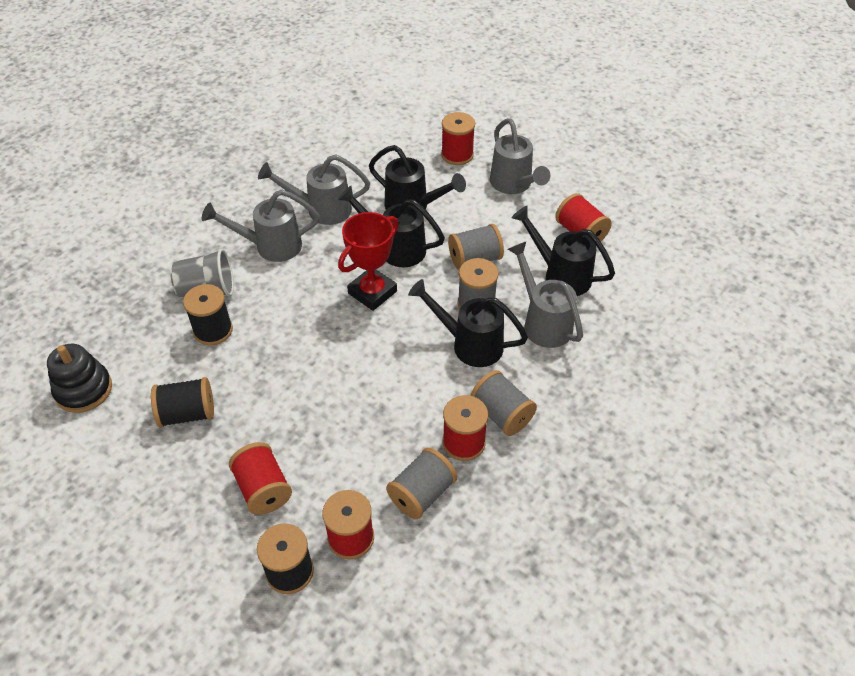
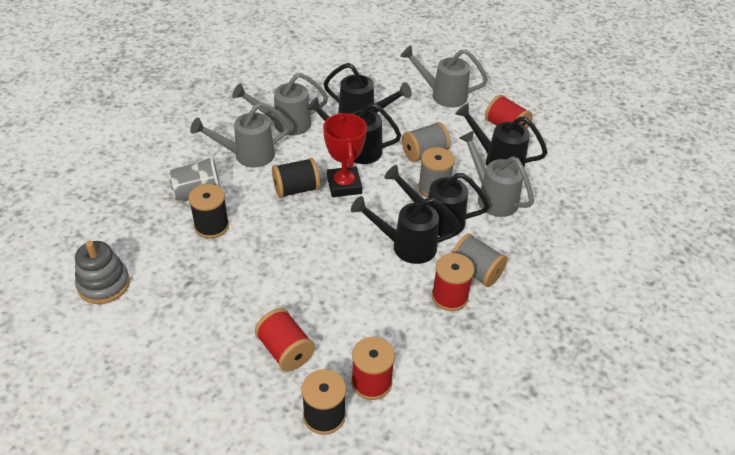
camera: 10 degrees left, 5 degrees down
(83, 390) = (104, 284): black stacking toy -> grey stacking toy
(187, 414) = (203, 295): black spool -> black spool (296, 189)
(372, 292) = (344, 185): red trophy -> red trophy turned 45 degrees counterclockwise
(421, 494) = (424, 340): grey spool -> none
(427, 375) = (406, 246): none -> black watering can
(457, 155) = (390, 75): red spool -> none
(514, 185) = (442, 95): grey watering can -> grey watering can turned 135 degrees clockwise

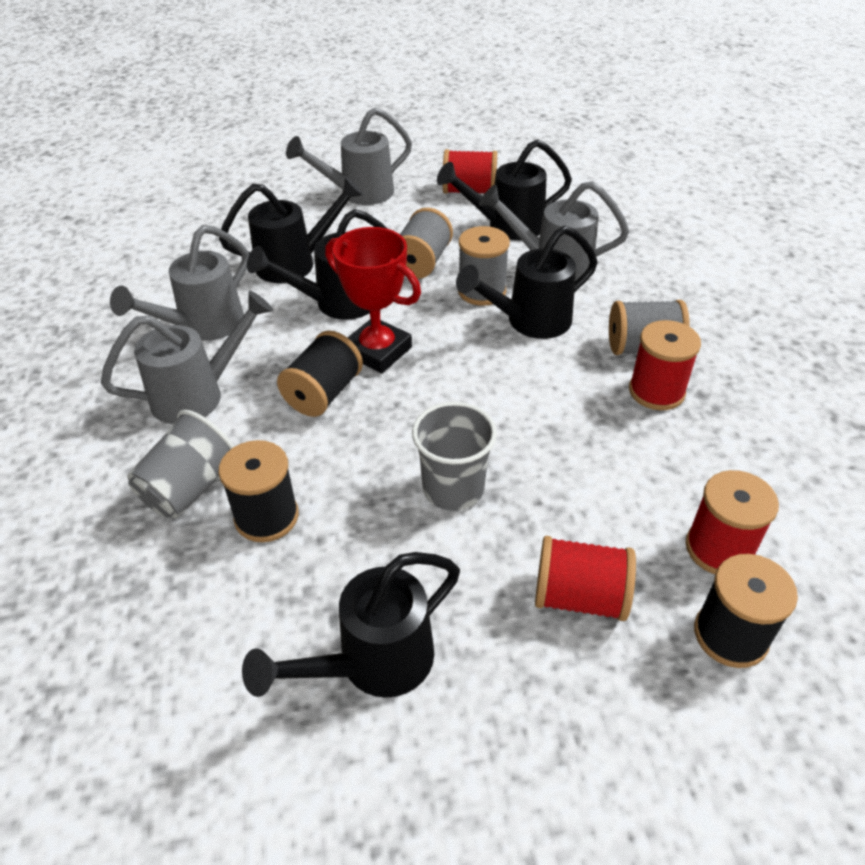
camera: 40 degrees left, 0 degrees up
(104, 284) = (199, 730): grey stacking toy -> none
(247, 155) = (199, 394): grey watering can -> grey watering can turned 150 degrees counterclockwise
(295, 269) = (453, 488): none -> grey cup
(406, 246) = (540, 370): black watering can -> black watering can (372, 663)

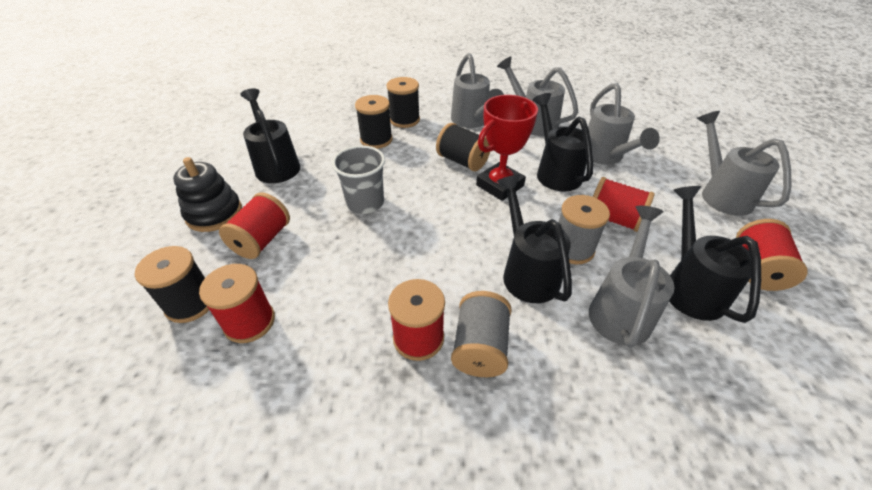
camera: 100 degrees right, 0 degrees up
(190, 488) = (404, 120): grey cup -> black spool
(295, 263) = (604, 157): black watering can -> grey watering can
(422, 263) = (613, 219): grey spool -> red spool
(545, 707) = (214, 213): none -> black stacking toy

